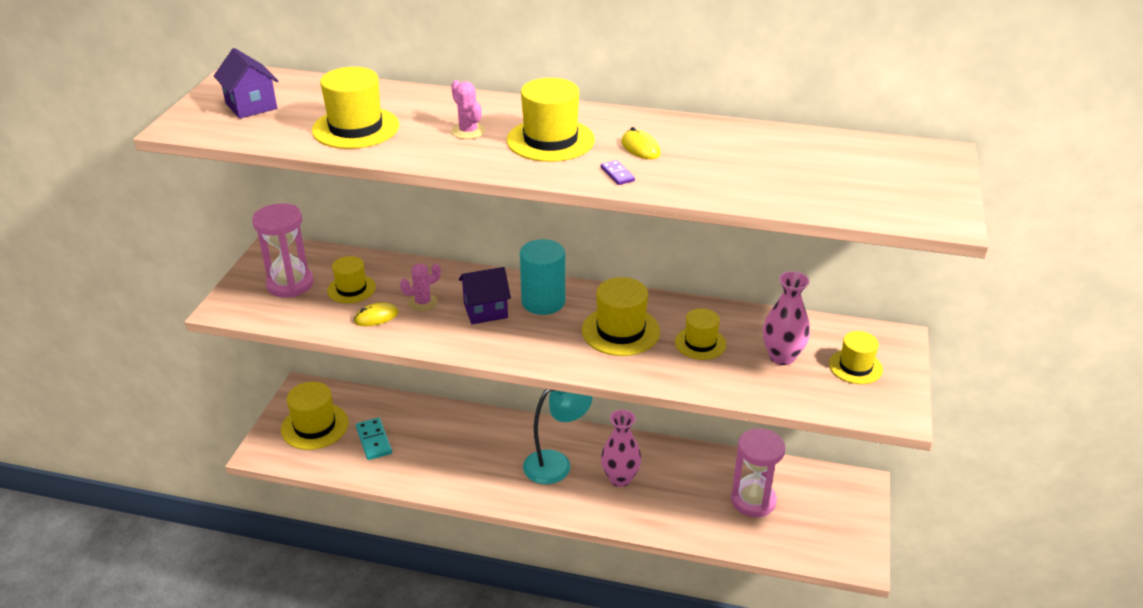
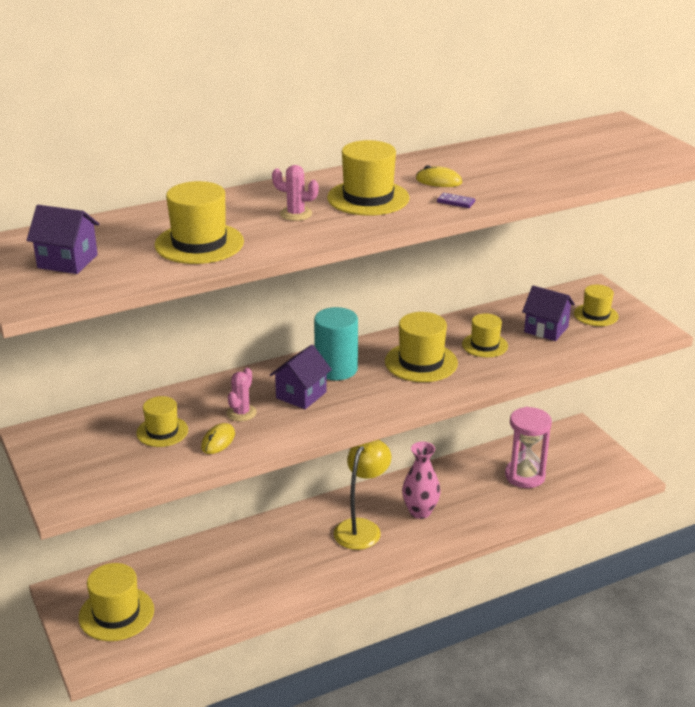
camera: 40 degrees left, 5 degrees down
(290, 284) = (98, 454): pink hourglass -> none
(373, 440) = (188, 594): turquoise domino -> none
(557, 464) = (362, 528): turquoise lamp -> yellow lamp
(782, 357) = (546, 329): pink vase -> purple house

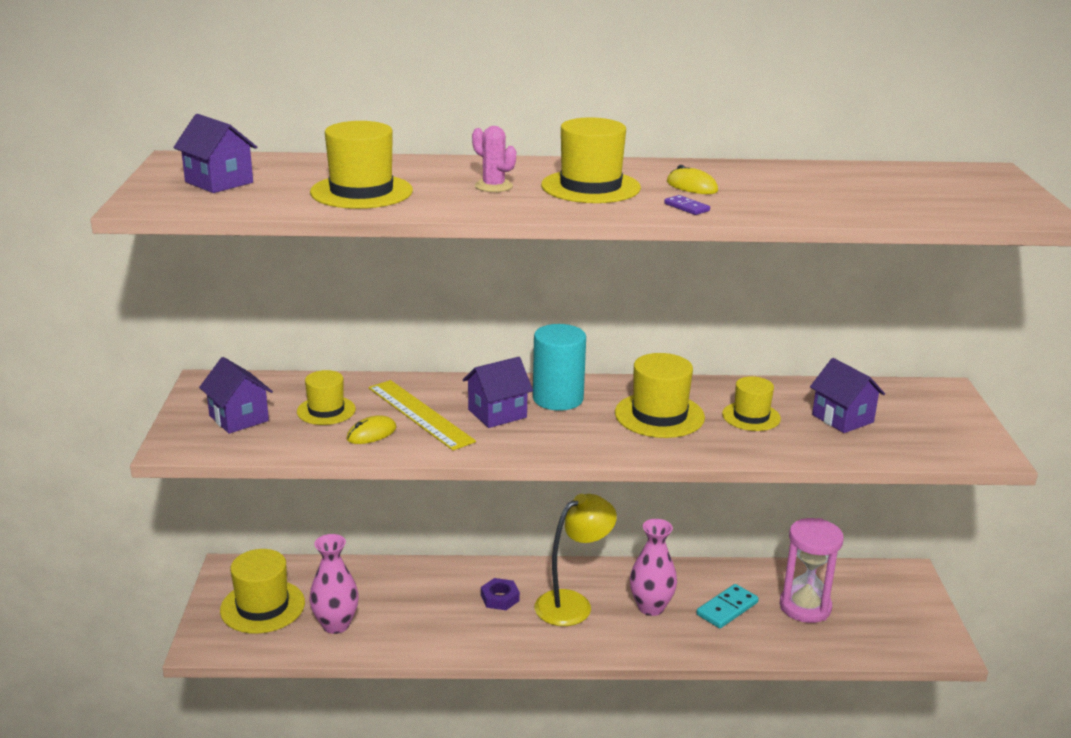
camera: 25 degrees right, 5 degrees down
(94, 460) = (239, 418): none -> purple house
(190, 607) = (336, 625): none -> pink vase
(241, 413) = (420, 414): pink cactus -> yellow ruler
(304, 542) = (500, 598): none -> purple nut
(473, 495) = (727, 608): none -> turquoise domino
(596, 315) = (921, 418): yellow hat -> none

